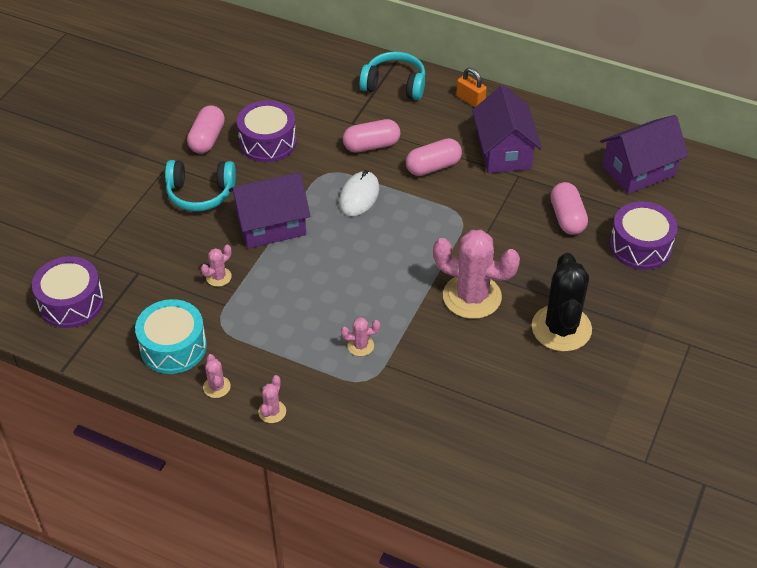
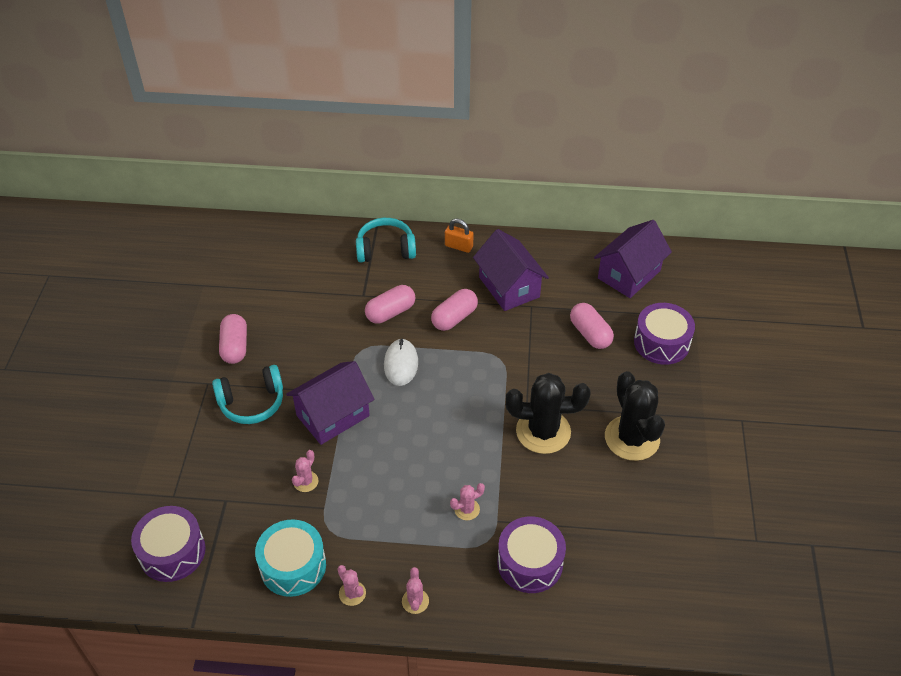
camera: 20 degrees left, 0 degrees up
(268, 142) = (294, 334): purple drum -> purple drum (530, 563)
(472, 296) = (543, 431): pink cactus -> black cactus

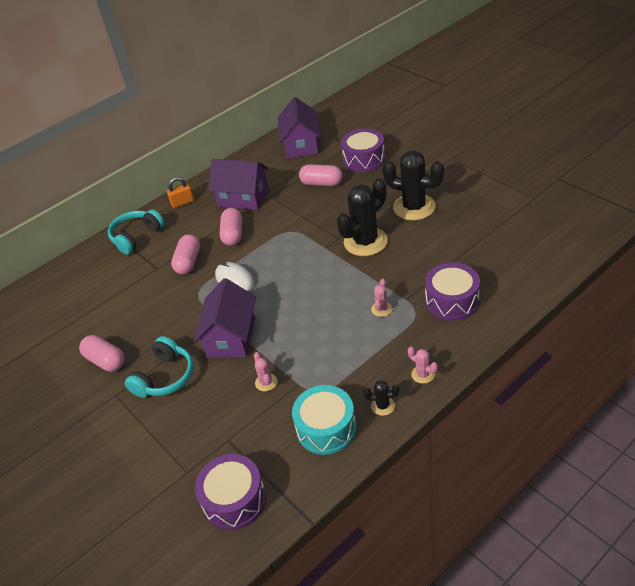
camera: 40 degrees left, 5 degrees down
(352, 593) = (382, 406): pink cactus -> black cactus

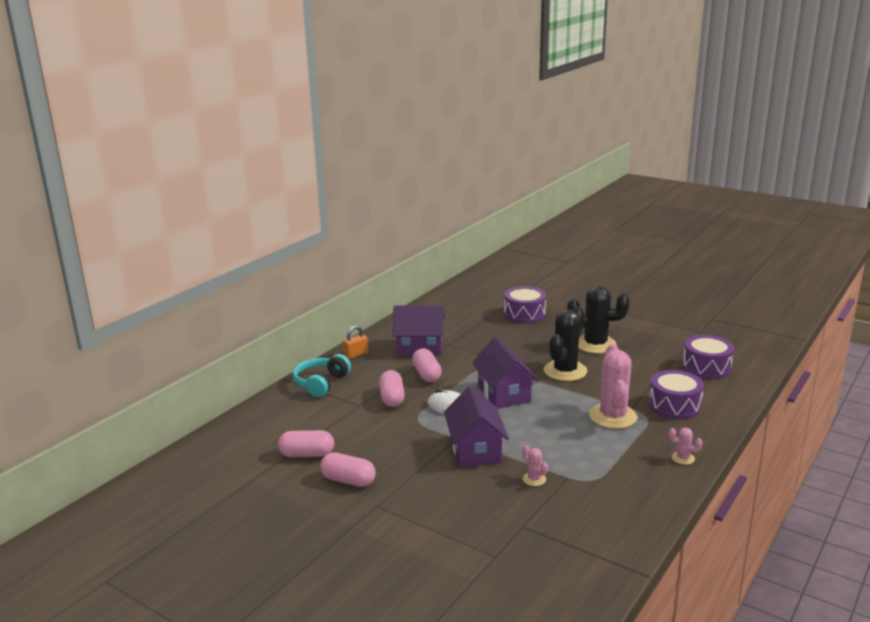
camera: 20 degrees left, 20 degrees down
(165, 377) = (423, 486): turquoise headphones -> none
(234, 500) = (560, 570): purple drum -> purple drum (706, 367)
(301, 145) = (455, 307): purple house -> purple house (504, 394)
(321, 183) = (494, 333): pink capsule -> pink capsule (307, 454)
(326, 428) = (617, 506): turquoise drum -> none
(381, 309) = (613, 416): pink cactus -> pink cactus, size x2.27
(382, 406) = (660, 484): black cactus -> none

